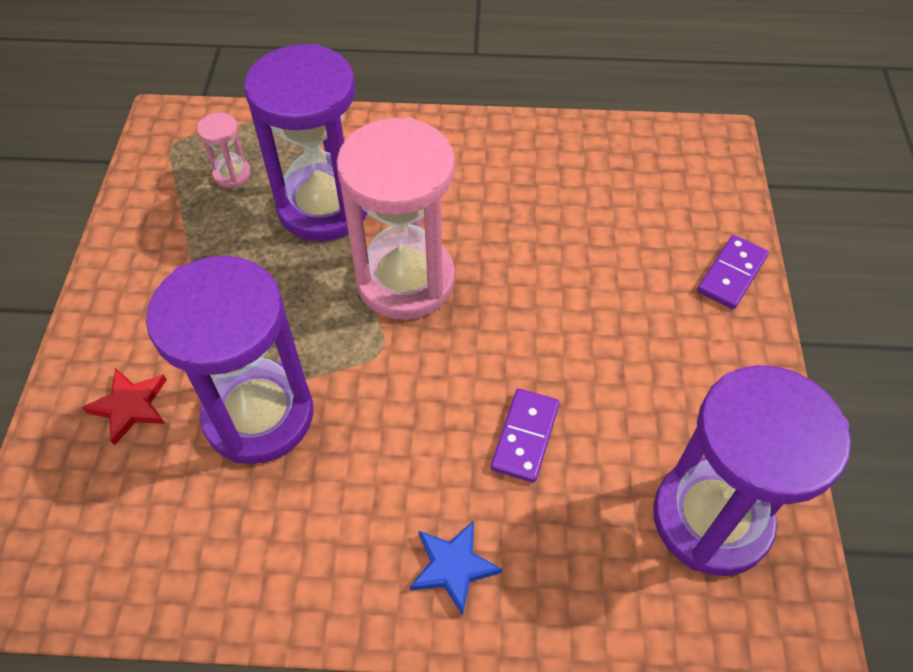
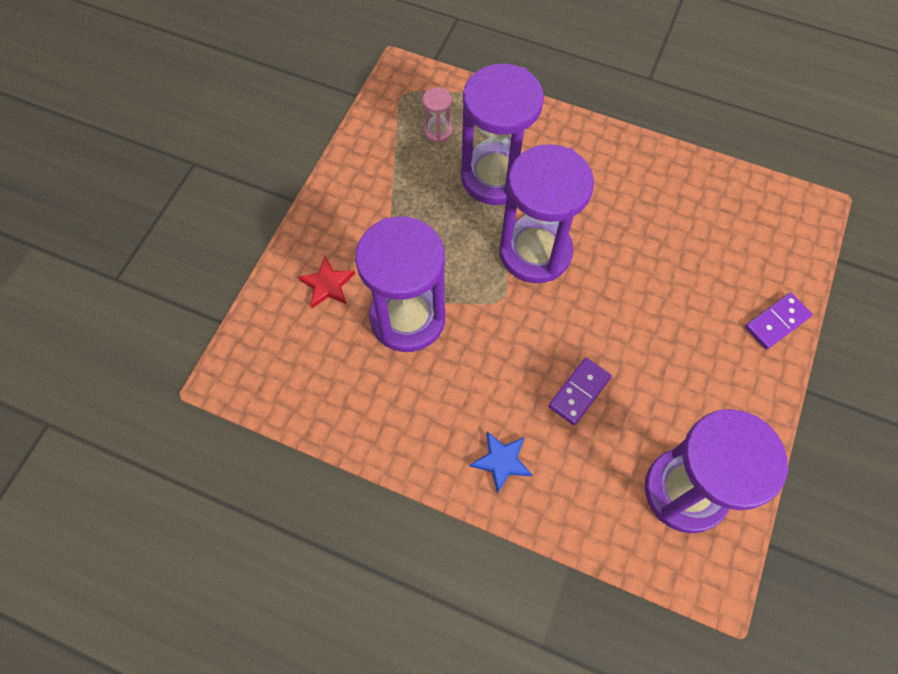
camera: 20 degrees right, 10 degrees up
(405, 280) = (535, 252): pink hourglass -> purple hourglass

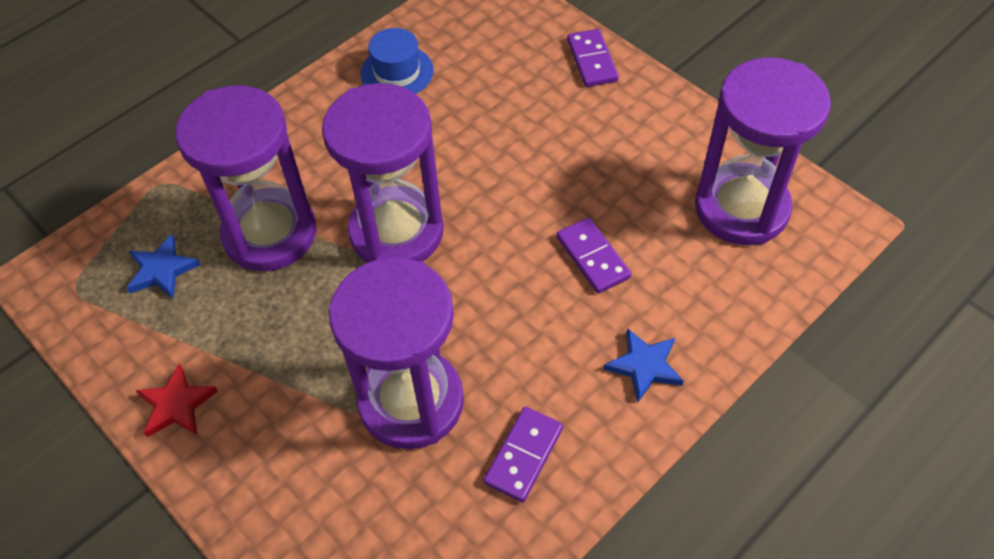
camera: 65 degrees left, 10 degrees down
(327, 285) = (310, 484): red star -> red star (176, 405)
(397, 404) = (524, 455): none -> purple domino
(438, 131) = (162, 270): pink hourglass -> blue star
(679, 189) = (397, 72): none -> blue hat

